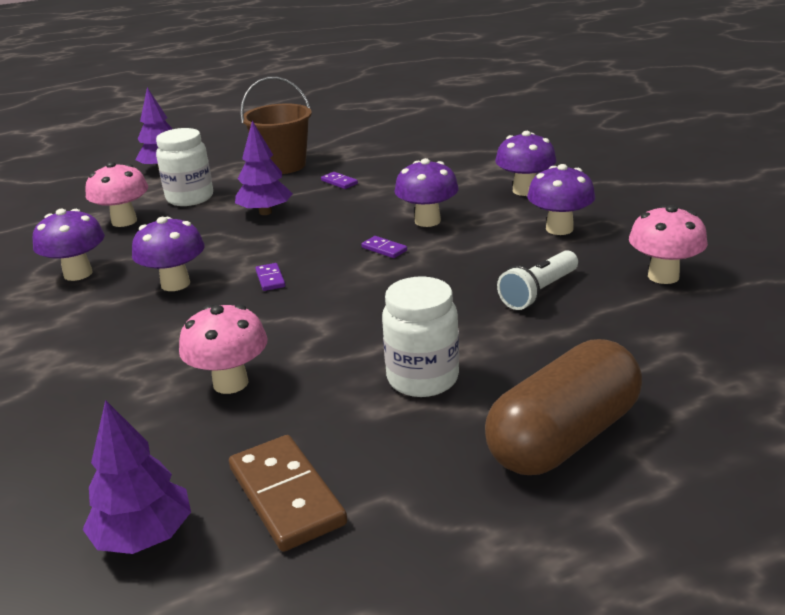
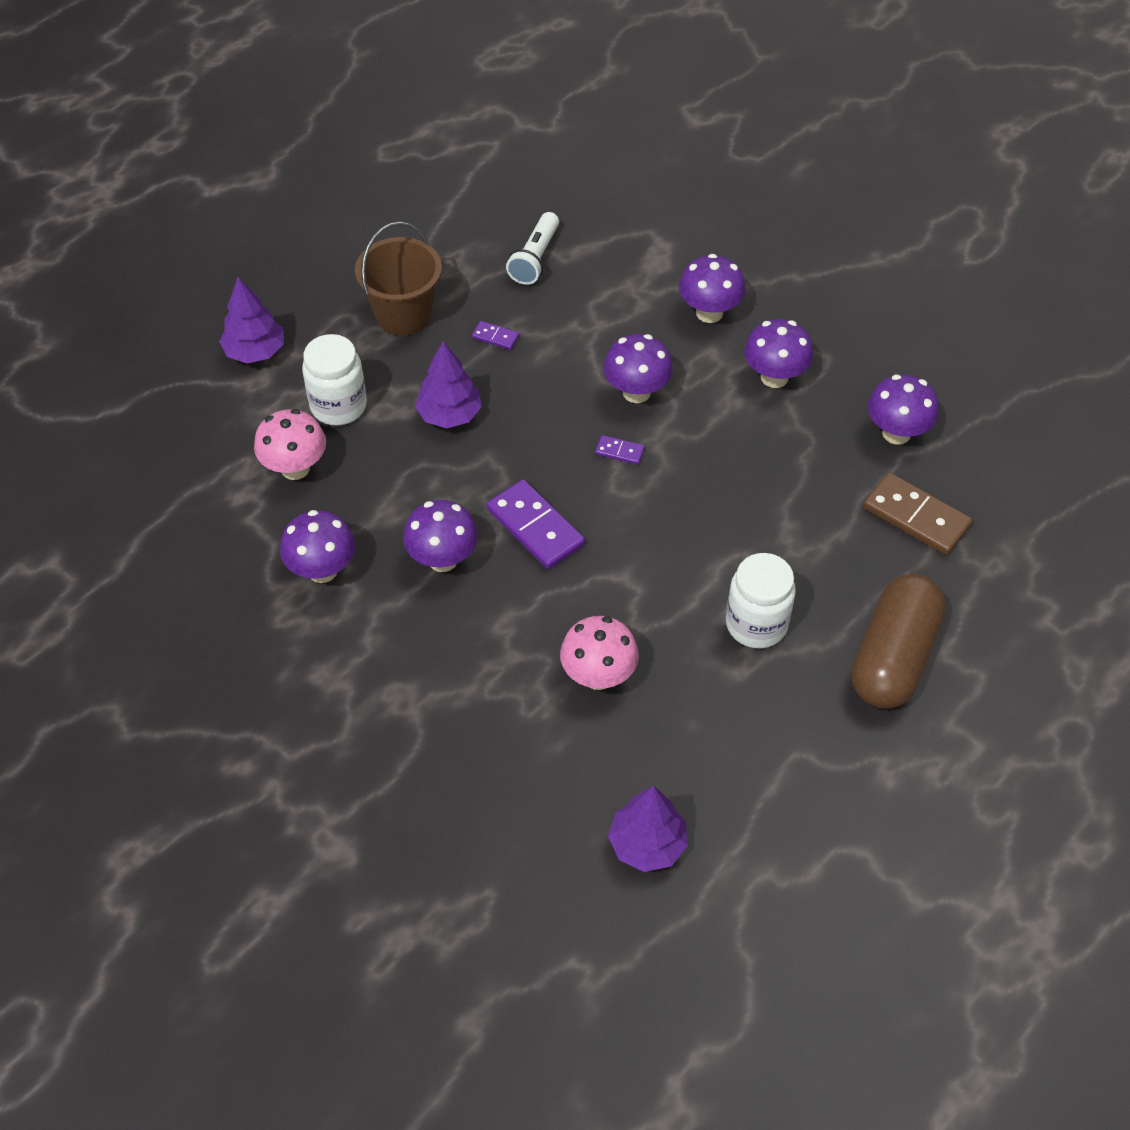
camera: 25 degrees left, 25 degrees up
(270, 279) = (535, 527): purple domino -> purple domino, size x2.10
(286, 496) = (724, 776): brown domino -> brown domino (916, 517)
(538, 292) = (798, 484): white flashlight -> white flashlight (535, 258)
(663, 276) = (896, 433): pink mushroom -> purple mushroom

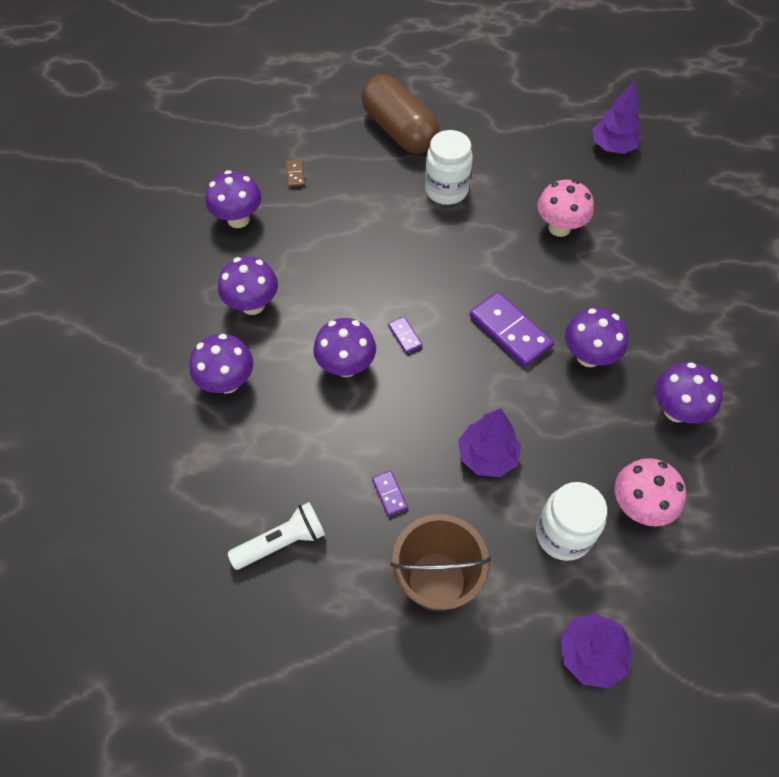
camera: 135 degrees left, 5 degrees up
(535, 527) = (510, 331): purple domino -> purple domino turned 45 degrees counterclockwise
(893, 657) = (399, 131): brown capsule -> brown capsule turned 75 degrees clockwise
(916, 517) = (295, 175): brown domino -> brown domino, size x0.48

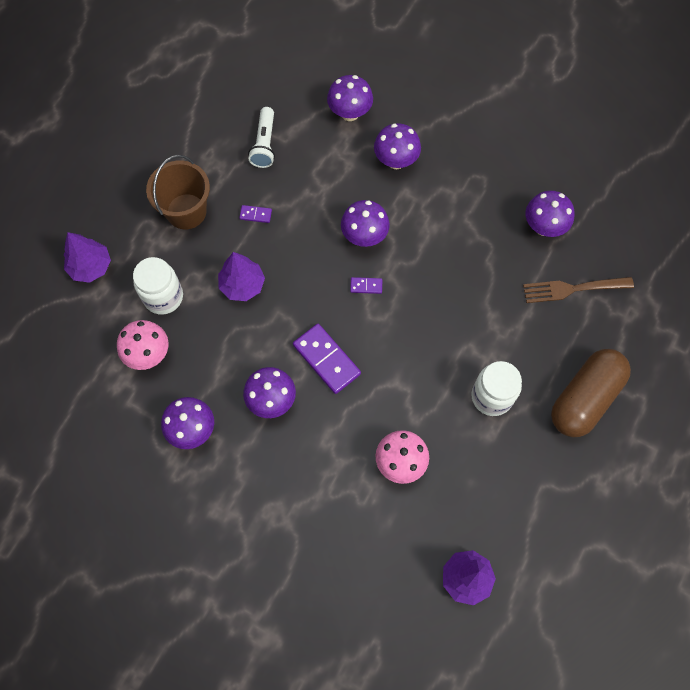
camera: 120 degrees right, 10 degrees up
(253, 305) = (453, 202): purple mushroom -> purple mushroom (350, 113)
(295, 175) = (572, 289): brown domino -> brown fork
(399, 131) = (585, 398): brown capsule -> brown capsule turned 45 degrees counterclockwise
(510, 331) = (326, 360): purple domino -> purple domino turned 60 degrees clockwise

